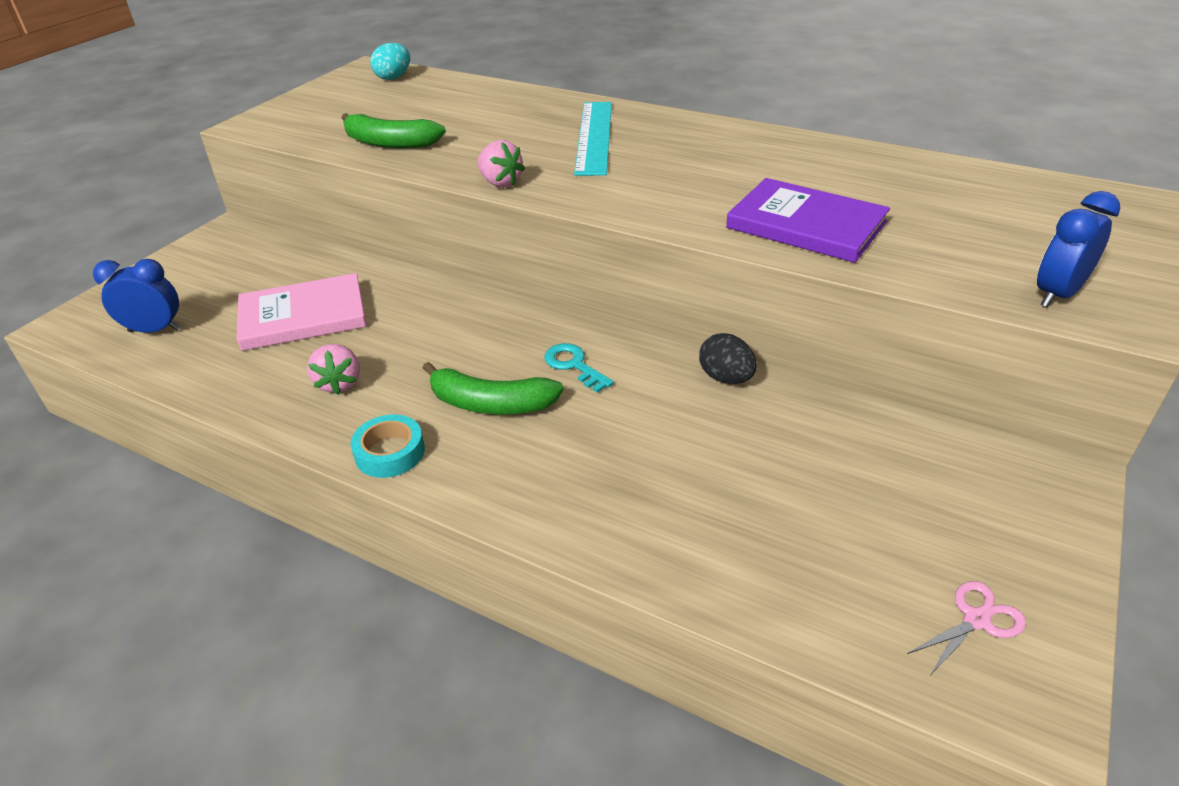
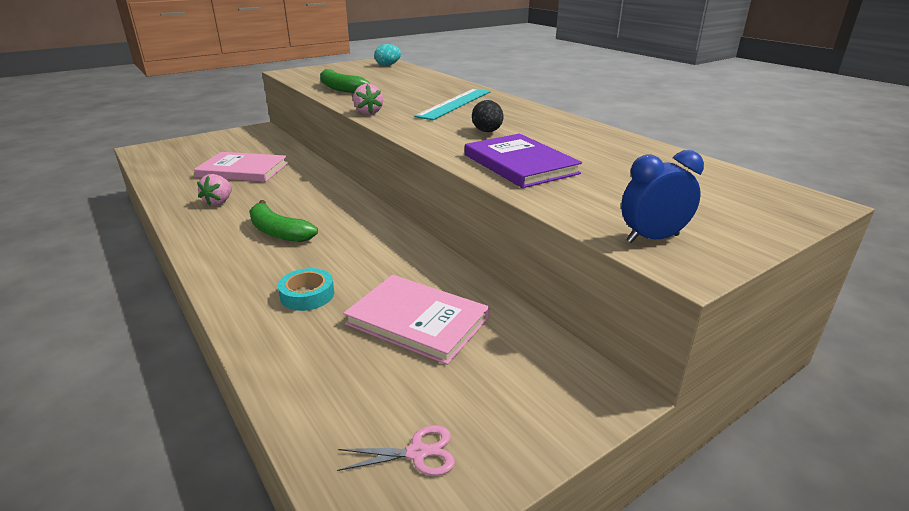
camera: 25 degrees right, 10 degrees down
(155, 330) = (172, 160): blue clock -> none
(390, 452) = (199, 238): turquoise tape -> turquoise tape (307, 295)
(574, 365) = (347, 227): turquoise key -> none
(726, 378) = (428, 258): black egg -> black egg (487, 132)
(807, 467) = (417, 321): none -> pink book

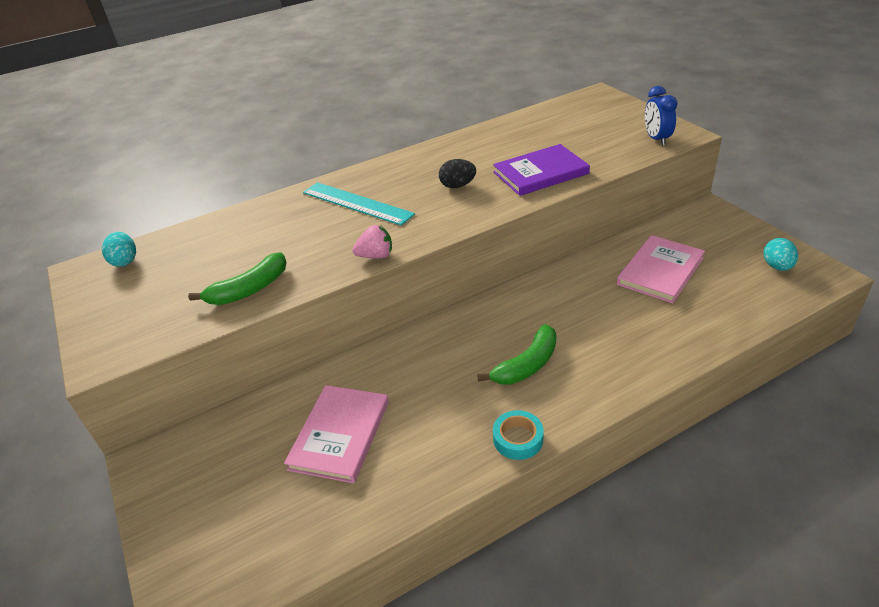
camera: 80 degrees left, 10 degrees up
(219, 202) = (446, 433): pink strawberry -> none
(307, 295) = (638, 327): turquoise tape -> turquoise tape (518, 439)
(417, 453) = (777, 266): pink scissors -> turquoise egg

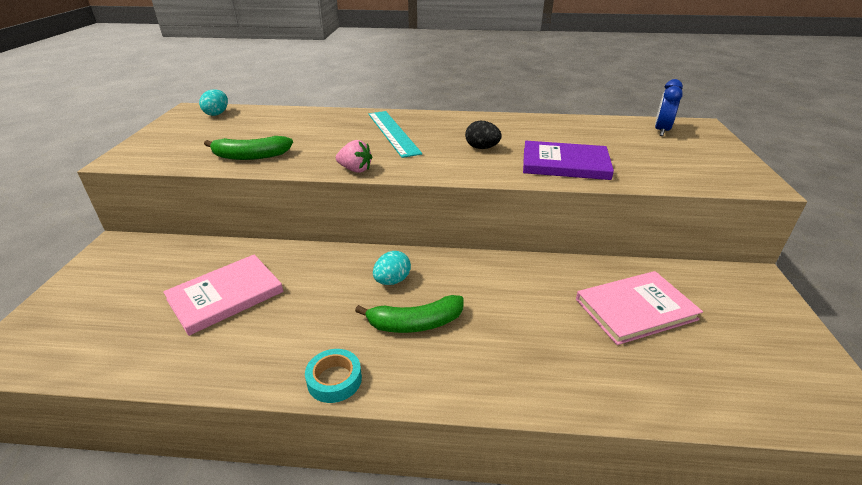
camera: 30 degrees right, 5 degrees down
(656, 139) = (721, 177): blue clock -> blue clock (661, 131)
(777, 266) = (789, 372): turquoise egg -> turquoise egg (392, 281)

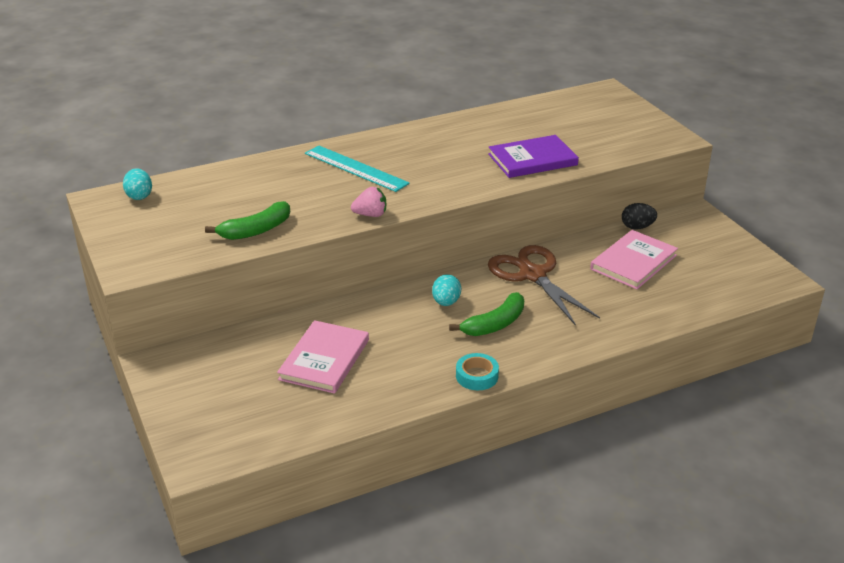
camera: 30 degrees left, 0 degrees up
(482, 148) = (452, 163): black egg -> black egg (637, 227)
(505, 283) = (532, 275): none -> brown scissors
(661, 131) = (580, 104): blue clock -> none

